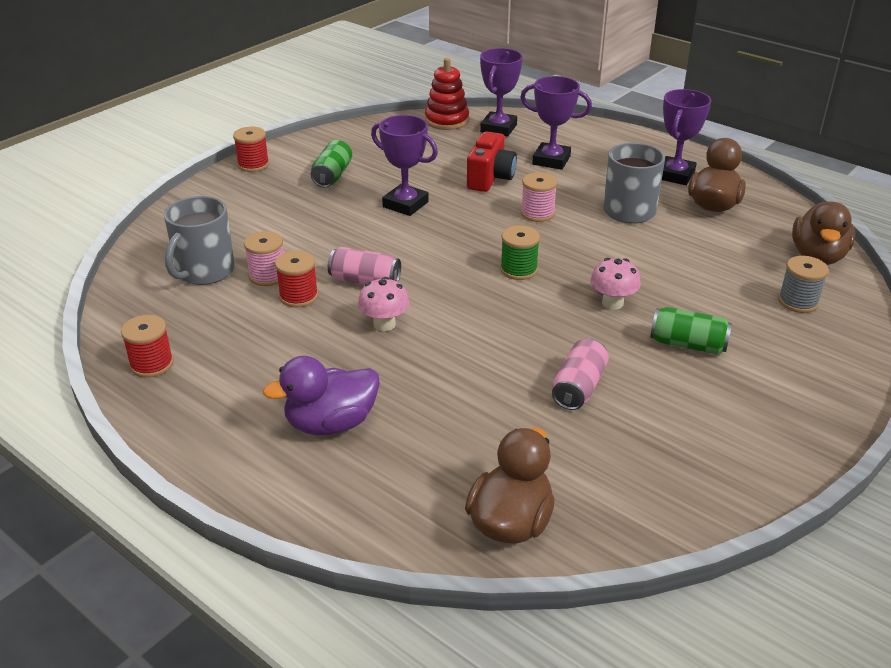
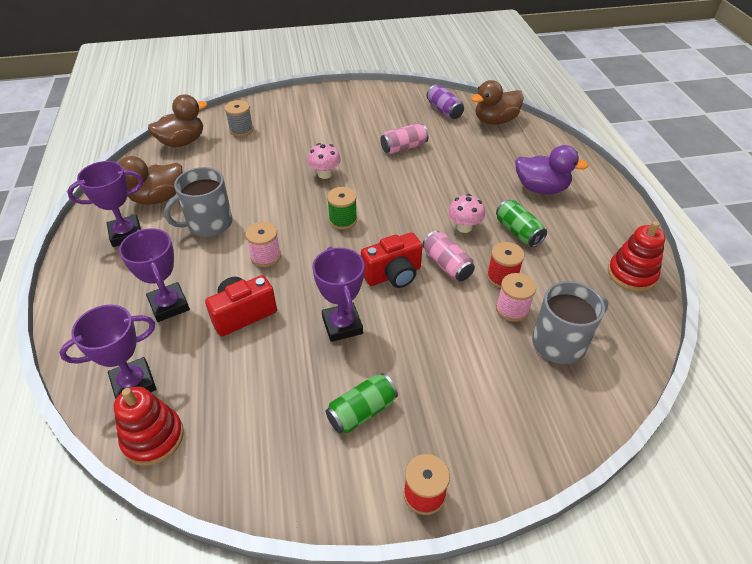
camera: 140 degrees left, 10 degrees up
(152, 364) = (631, 274): red spool -> red stacking toy
(407, 251) = (393, 275): none -> red camera
(614, 494) = (444, 111): none -> purple can
(688, 344) = (326, 139): green can -> green can (518, 232)

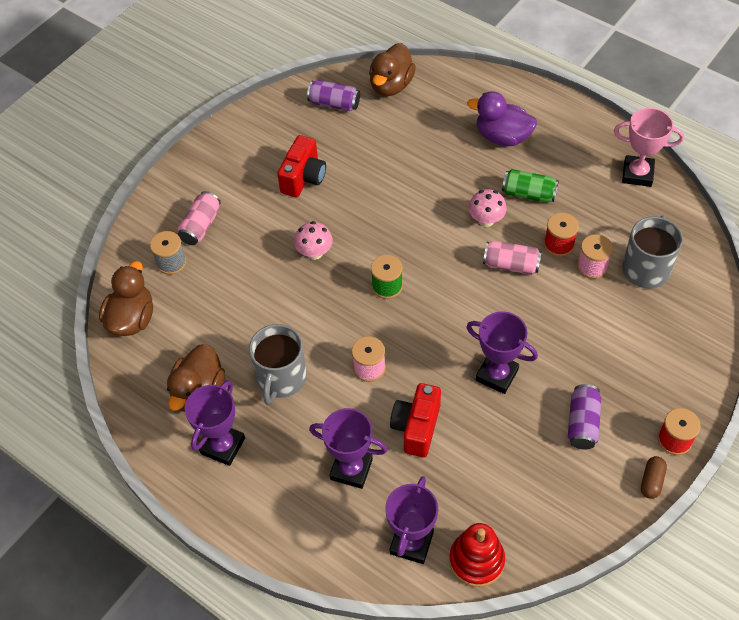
camera: 40 degrees left, 10 degrees up
(361, 509) = (652, 481): none -> brown capsule
(362, 411) = (582, 423): green can -> purple can
(393, 275) = (483, 304): red camera -> red camera (303, 178)
(403, 147) = (347, 173): pink can -> pink can (201, 226)
(541, 188) = (502, 137): purple duck -> purple duck turned 135 degrees counterclockwise
(631, 274) = (637, 174): red stacking toy -> pink trophy

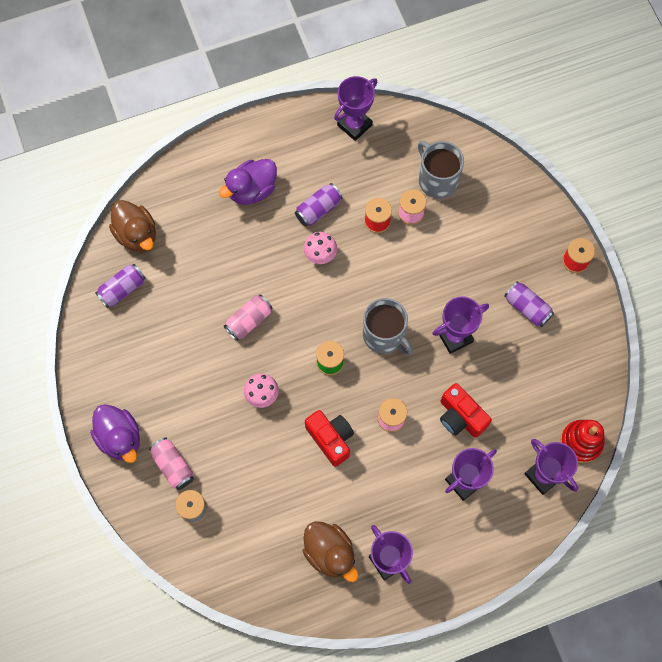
camera: 60 degrees left, 15 degrees up
(132, 319) = (228, 569): brown duck -> none
(200, 176) = (120, 438): none -> purple duck
(281, 378) = (358, 486): grey mug -> grey mug (384, 335)
(303, 178) = (182, 359): red camera -> red camera (331, 439)
(511, 265) = (372, 265): pink can -> pink can (249, 321)
(528, 194) = (318, 209): green can -> purple can
(637, 174) = (354, 125): pink trophy -> purple trophy
(652, 481) = (594, 296): brown capsule -> none

